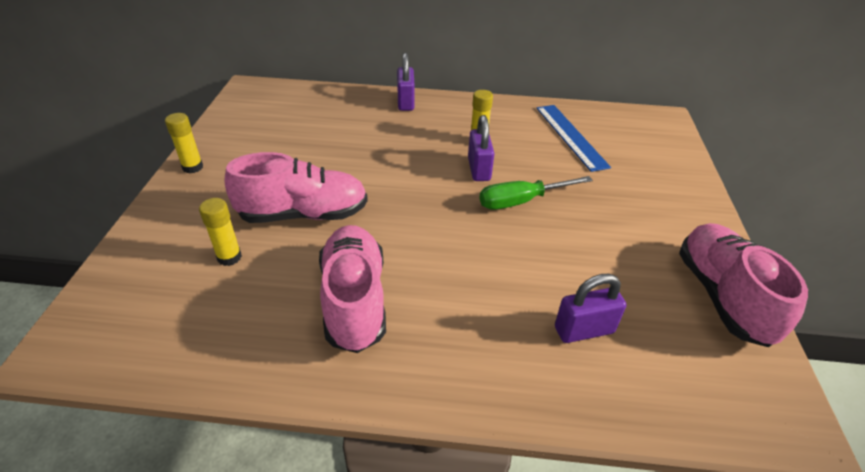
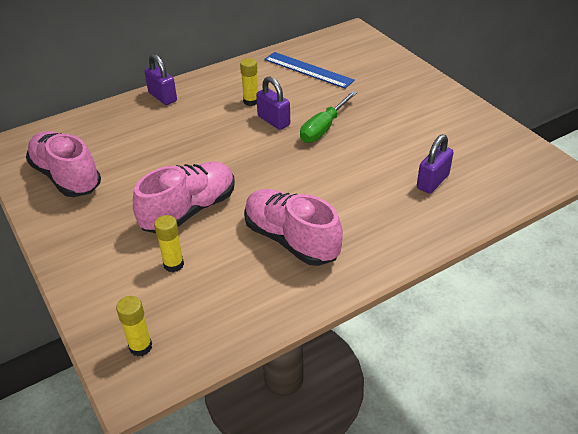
camera: 35 degrees left, 0 degrees up
(192, 167) = (52, 226): yellow glue stick -> yellow glue stick (140, 347)
(722, 296) = (480, 126): pink shoe -> pink shoe (66, 177)

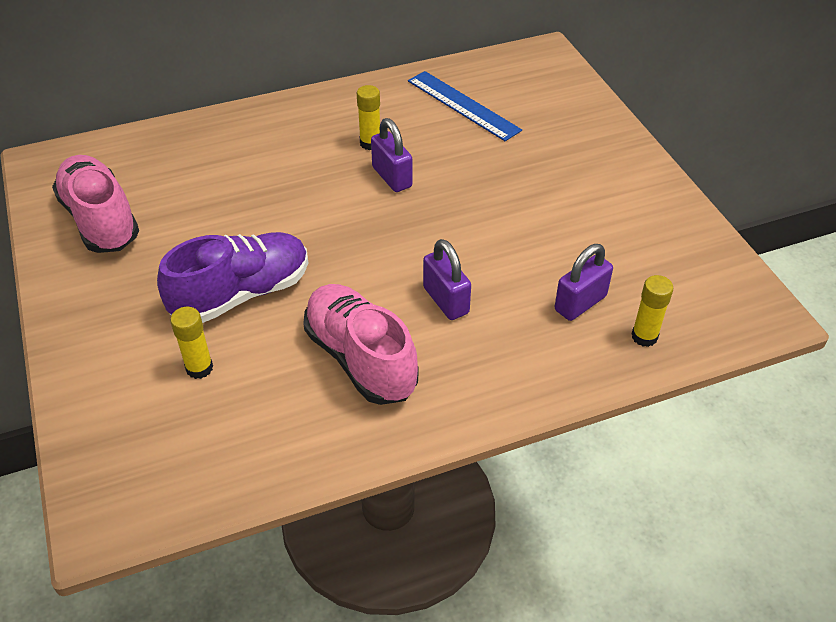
camera: 10 degrees right, 5 degrees up
(140, 347) = (126, 476): yellow glue stick -> yellow glue stick (644, 336)
(162, 97) = (255, 120): purple padlock -> purple padlock (446, 300)
(189, 210) = (242, 294): pink shoe -> purple shoe
(323, 128) = (456, 198): green screwdriver -> none

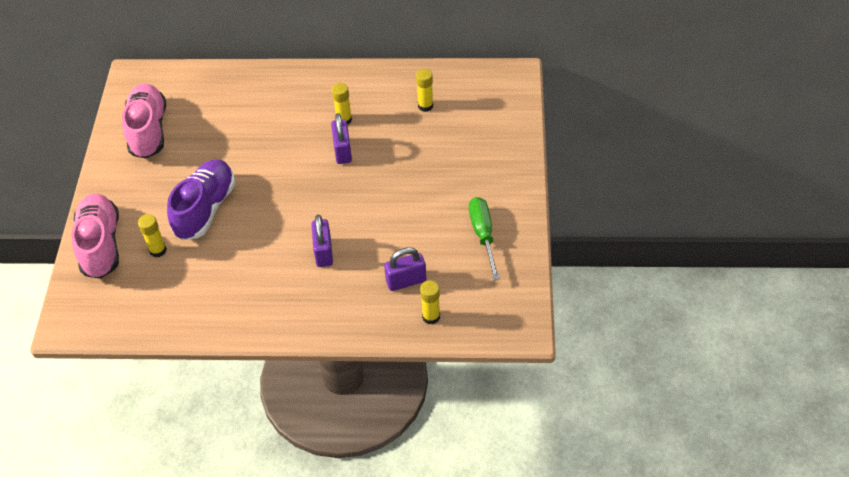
camera: 25 degrees right, 5 degrees up
(242, 294) = (205, 209): purple shoe -> purple shoe turned 60 degrees counterclockwise
(361, 358) = (251, 274): pink shoe -> pink shoe (101, 245)
(463, 105) = (425, 106): blue ruler -> yellow glue stick
(636, 223) = (483, 235): none -> green screwdriver

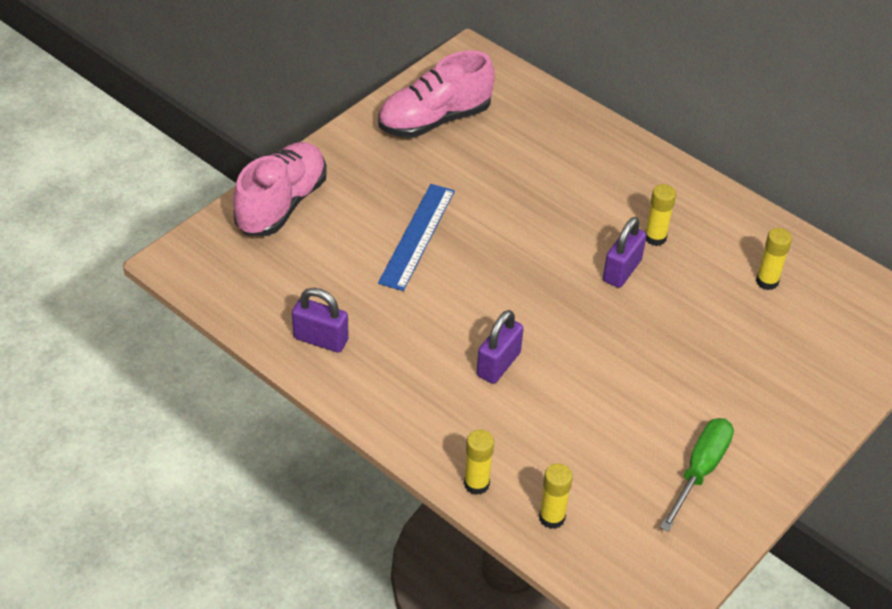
camera: 35 degrees right, 5 degrees down
(148, 130) = (434, 120): pink shoe -> pink shoe turned 150 degrees counterclockwise
(158, 250) = (330, 247): yellow glue stick -> yellow glue stick (476, 484)
(205, 209) = (417, 236): purple shoe -> blue ruler
(406, 281) = (560, 458): purple padlock -> purple padlock (321, 339)

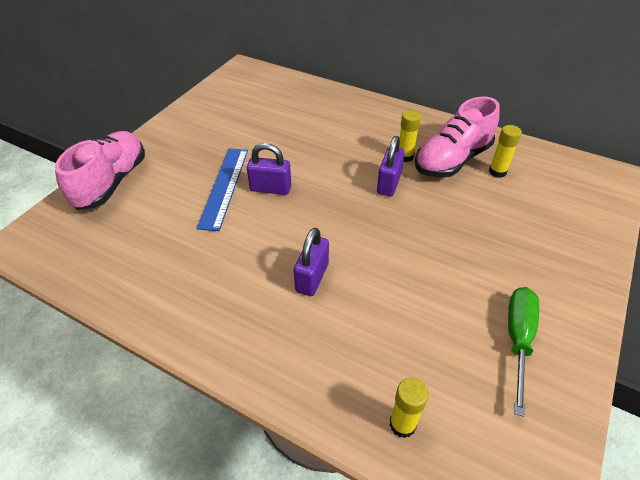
camera: 10 degrees left, 0 degrees up
(321, 339) = (151, 287): purple padlock -> purple padlock (270, 188)
(434, 120) = (224, 108): pink shoe -> pink shoe (452, 160)
(476, 484) = (319, 403): yellow glue stick -> none

